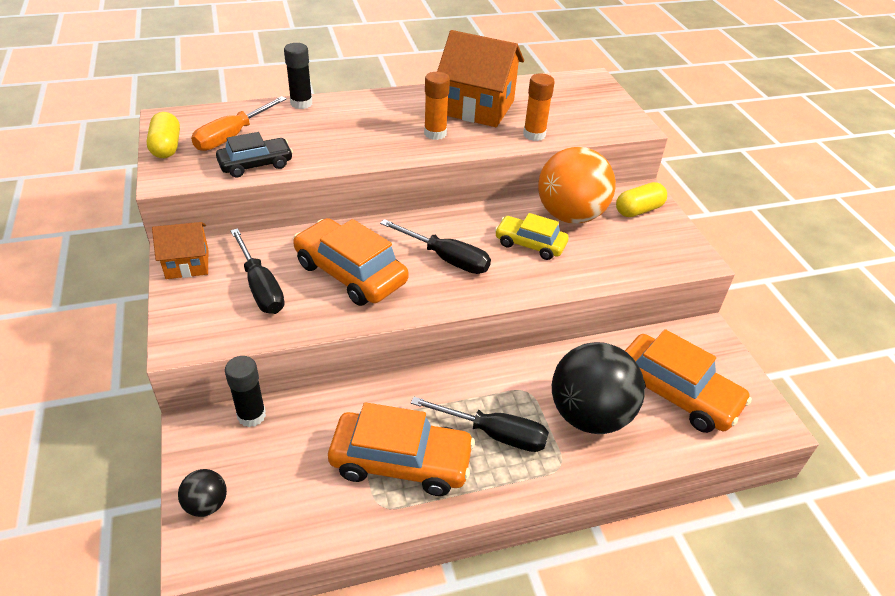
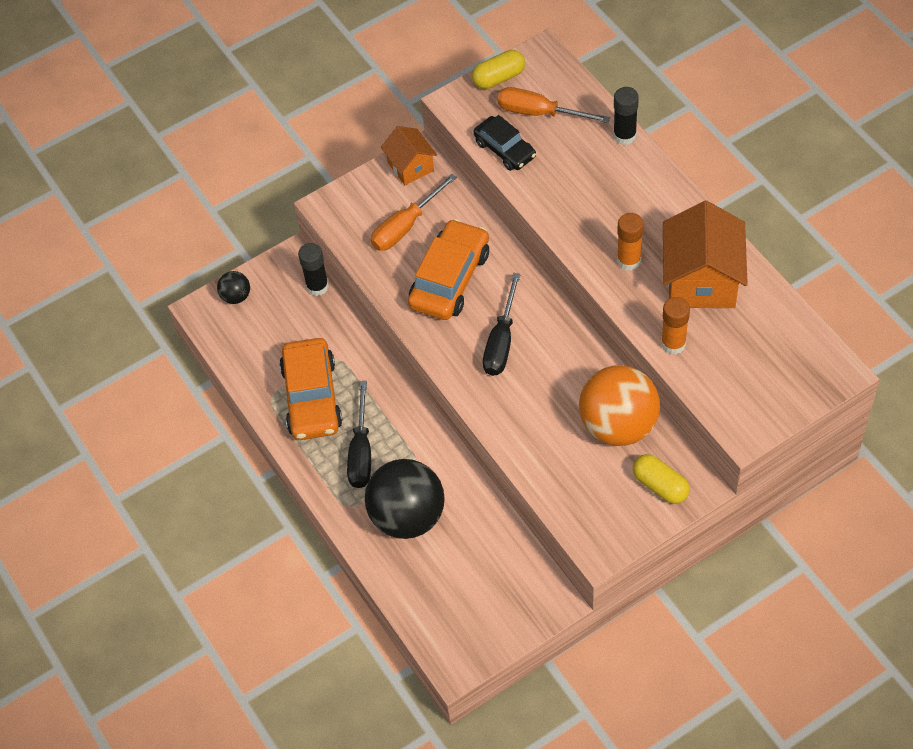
camera: 80 degrees right, 15 degrees up
(260, 287) = (405, 226): black screwdriver -> orange screwdriver
(530, 244) = (554, 401): yellow car -> none
(676, 393) = (461, 581): orange car -> none

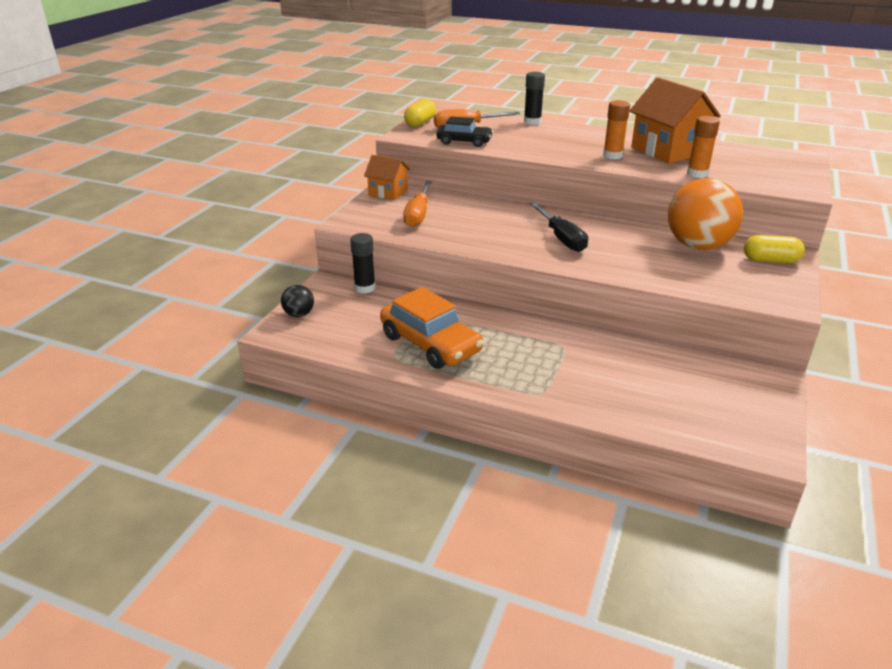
camera: 40 degrees left, 25 degrees down
(361, 451) = (510, 357): black screwdriver -> none
(407, 516) = (598, 378): black ball -> none
(450, 279) = (483, 225): orange car -> none

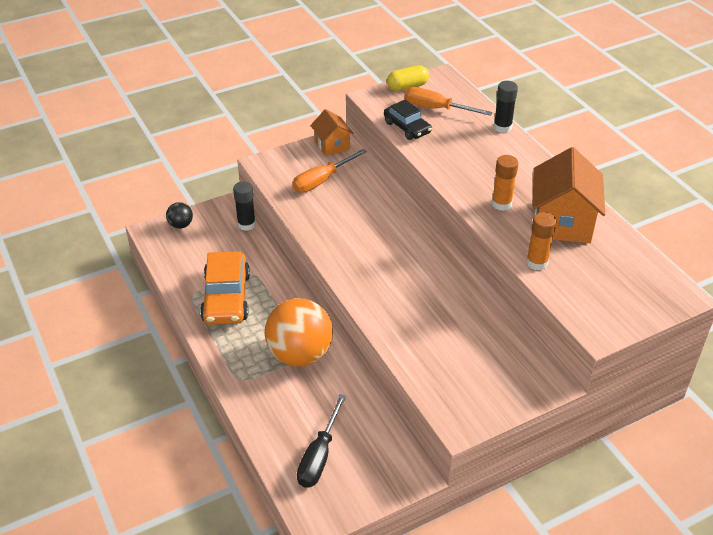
camera: 40 degrees right, 10 degrees up
(561, 238) = (389, 262): black screwdriver -> black screwdriver (319, 456)
(698, 246) = (483, 330): orange ball -> orange ball (300, 354)
(770, 260) = (518, 379): yellow capsule -> none

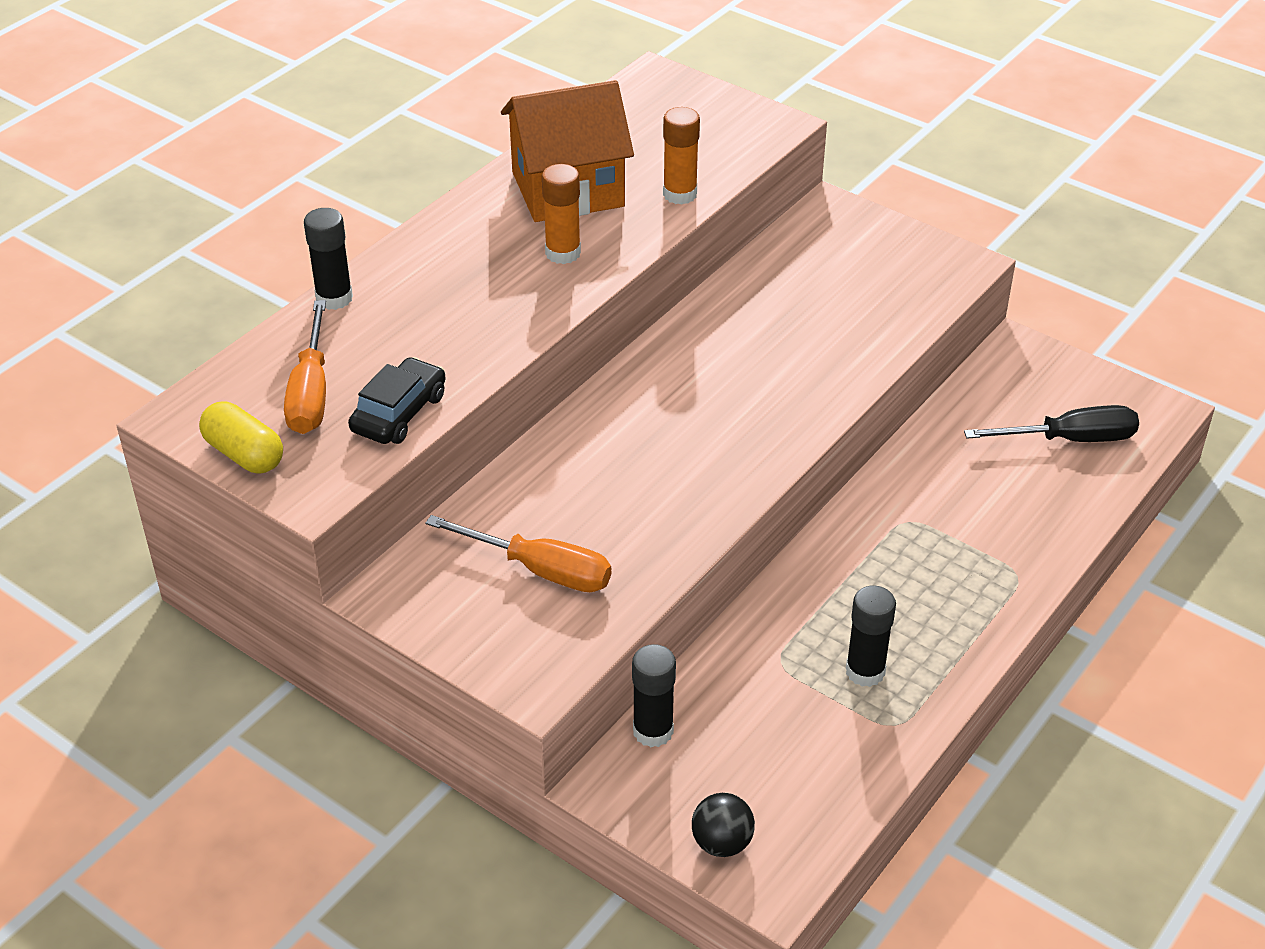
camera: 115 degrees left, 0 degrees up
(226, 298) = (865, 671): orange car -> black glue stick
(300, 354) = (914, 525): orange ball -> none
(332, 145) = (411, 597): orange house -> none

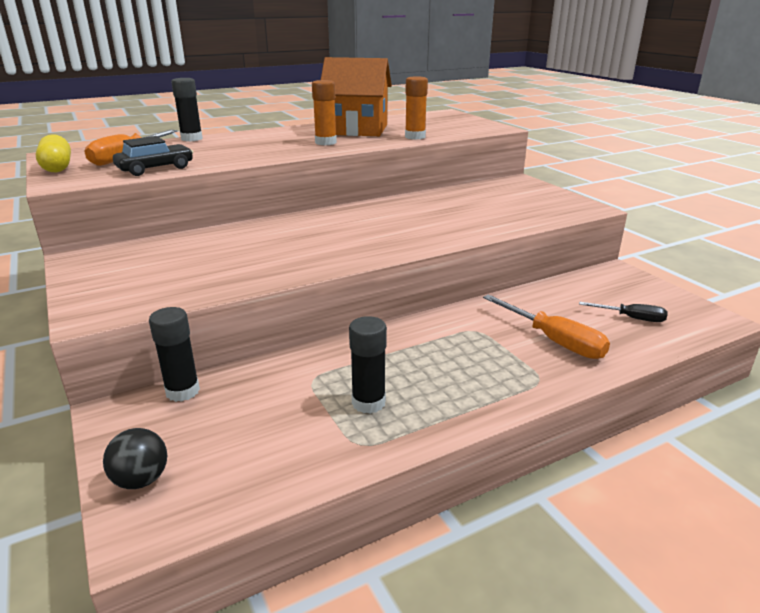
camera: 25 degrees right, 15 degrees down
(540, 570) = (175, 267): orange screwdriver -> orange screwdriver (554, 341)
(1070, 439) = (631, 318): black screwdriver -> black screwdriver, size x0.61

